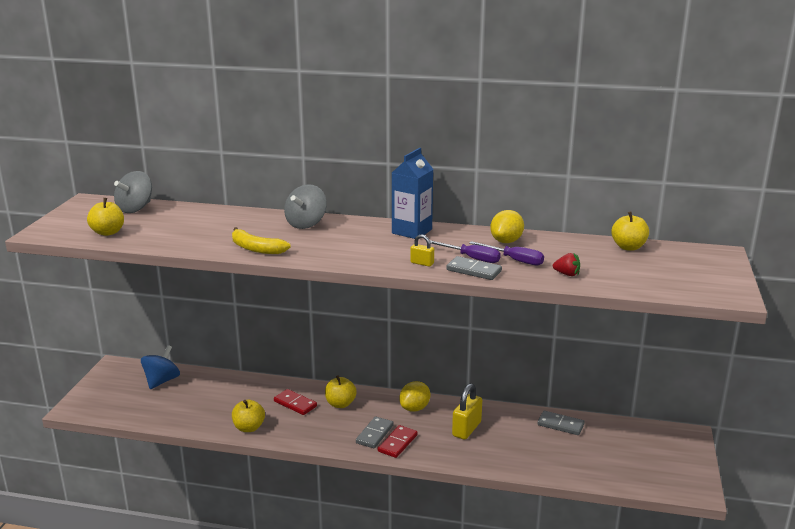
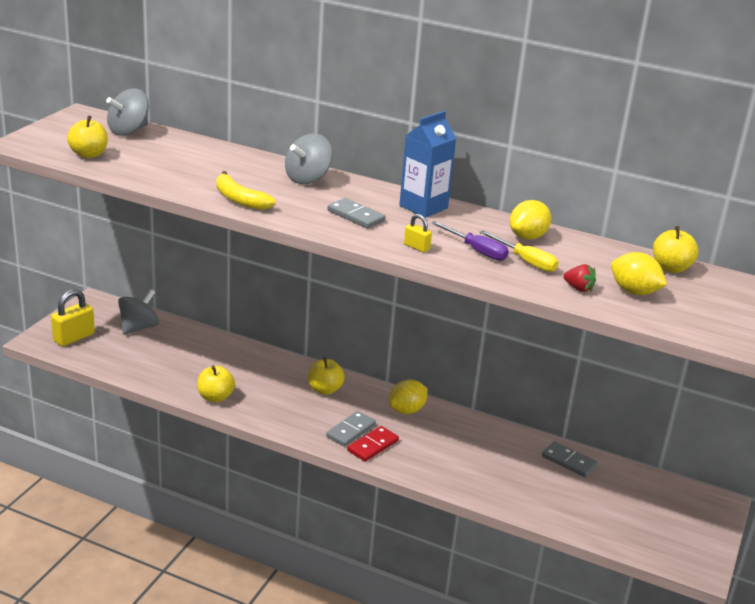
camera: 10 degrees right, 5 degrees up
(162, 381) = (139, 328): blue spinning top -> grey spinning top
(295, 404) = (275, 380): red domino -> none
(466, 429) = (457, 445): yellow padlock -> yellow padlock (74, 338)
(474, 270) = (471, 266): grey domino -> grey domino (356, 216)
(514, 260) = (525, 261): purple screwdriver -> yellow screwdriver
(610, 270) = (634, 292): none -> yellow lemon

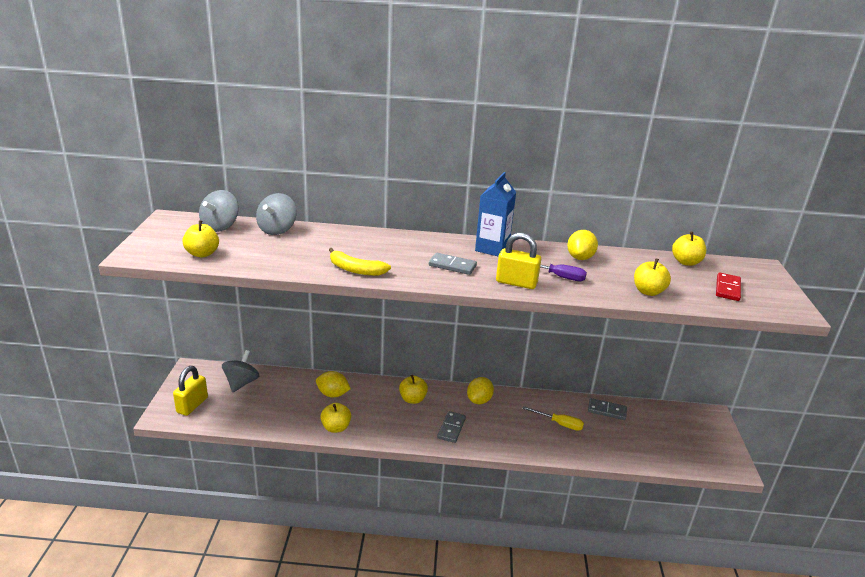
camera: 20 degrees left, 0 degrees up
(307, 179) = (392, 241): grey spinning top -> grey spinning top (277, 230)
(372, 446) = (474, 436): red domino -> red domino (727, 288)
(416, 247) = (516, 283): yellow padlock -> yellow padlock, size x1.90
(525, 261) = (596, 277): yellow screwdriver -> yellow screwdriver (559, 424)
(578, 288) = (648, 291): red strawberry -> yellow apple
(634, 292) = (682, 286): yellow lemon -> yellow lemon (333, 394)

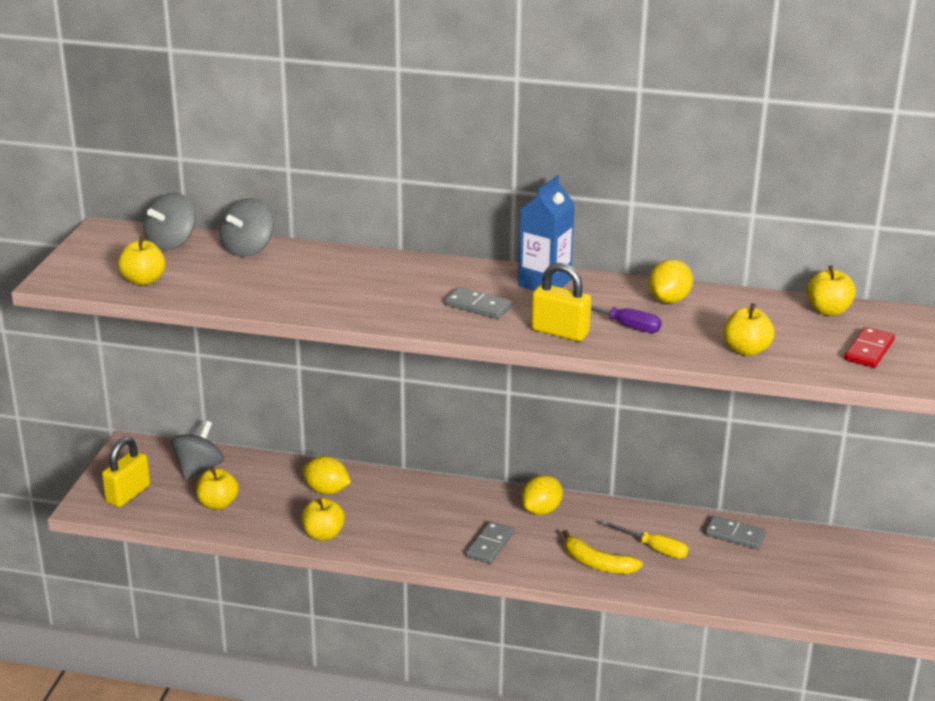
camera: 10 degrees right, 0 degrees up
(355, 270) = (342, 308): yellow banana -> yellow banana (597, 563)
(412, 399) = (442, 503): yellow apple -> yellow apple (218, 504)

